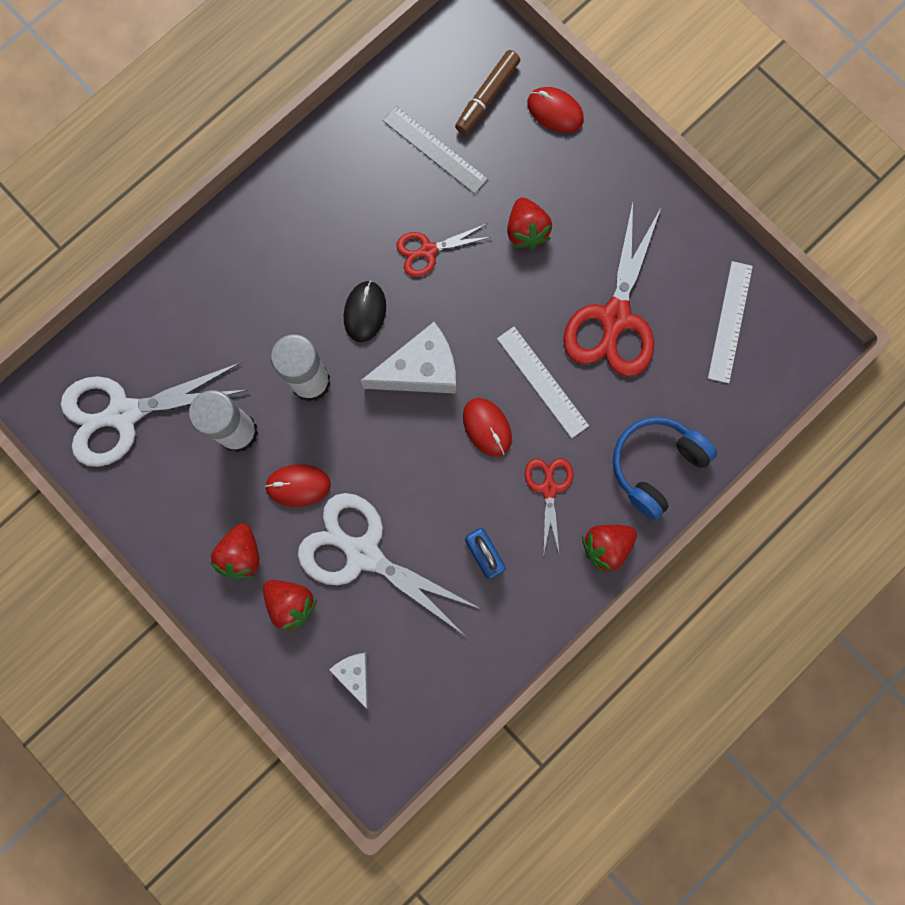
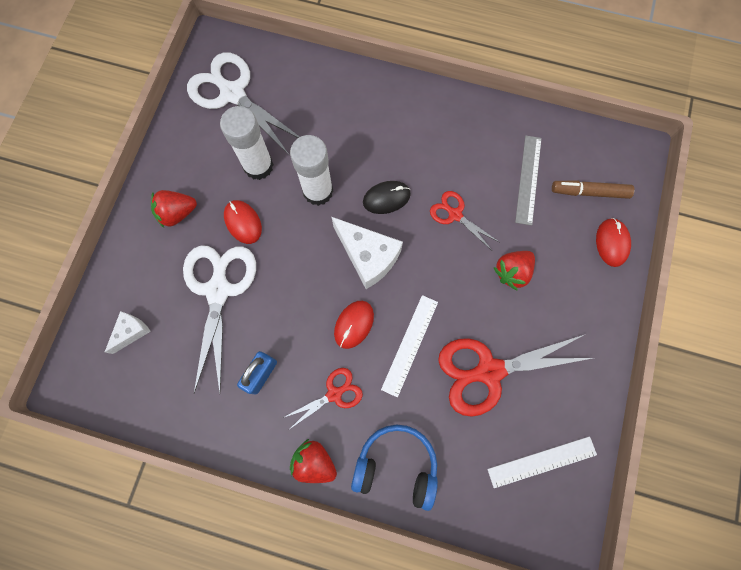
camera: 60 degrees right, 5 degrees down
(291, 603) = (160, 262): red strawberry -> none

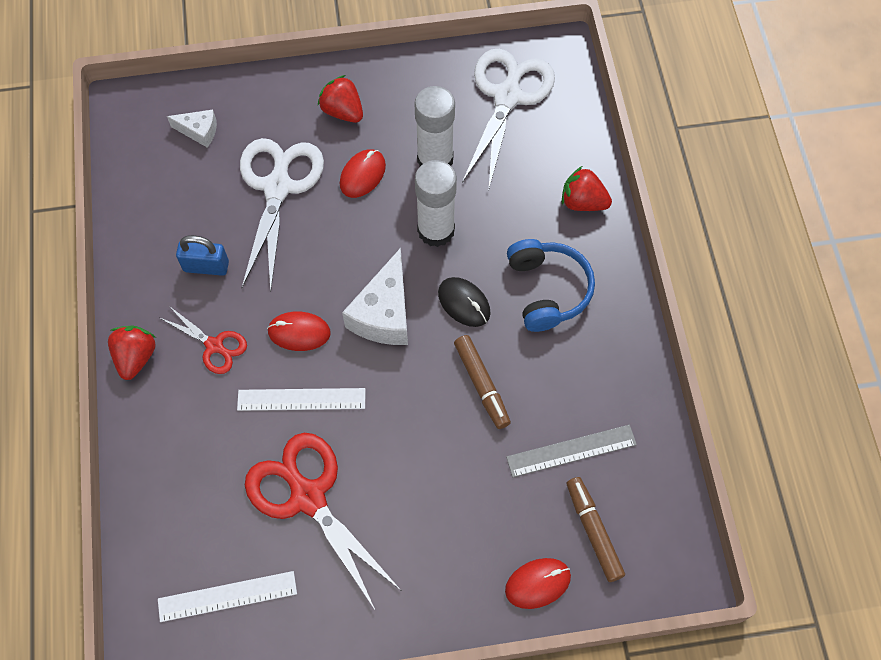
camera: 65 degrees right, 10 degrees down
(218, 289) = (278, 187): white scissors -> white scissors turned 60 degrees counterclockwise
(396, 465) = (163, 440): blue headphones -> blue headphones (548, 290)
(454, 214) = (481, 384): red scissors -> brown marker
(512, 272) = (441, 477): red strawberry -> red strawberry (582, 202)
(542, 461) = (227, 596): white ruler -> white ruler turned 60 degrees counterclockwise

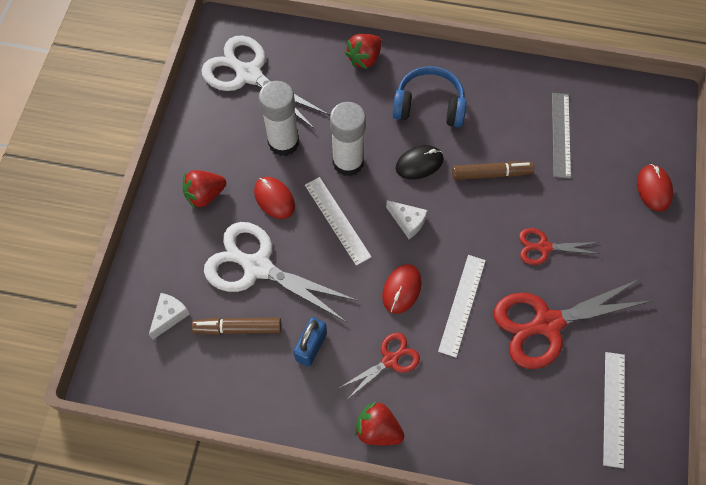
camera: 70 degrees left, 0 degrees up
(359, 243) = (337, 220): none -> white ruler
(384, 313) = (408, 222): white cheese -> white cheese, size x0.55
(405, 468) = (543, 247): none -> red scissors
(593, 531) = (624, 142): brown marker -> brown marker (238, 328)

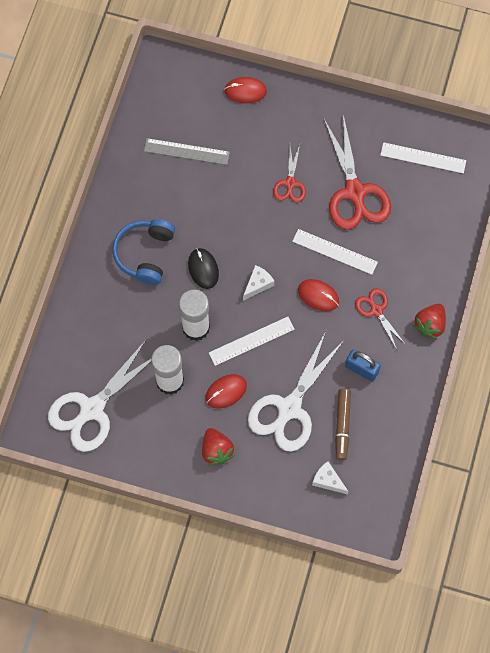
camera: 85 degrees left, 5 degrees up
(364, 58) = (87, 304): red strawberry -> none
(491, 174) = (219, 213): brown marker -> none

